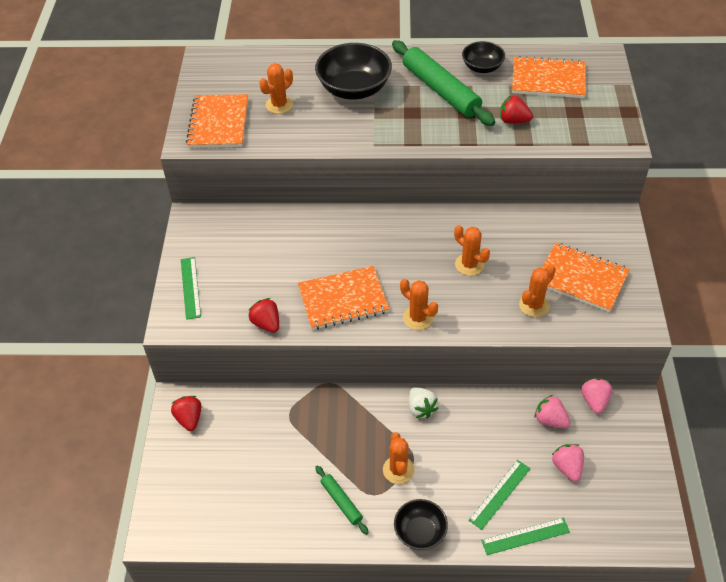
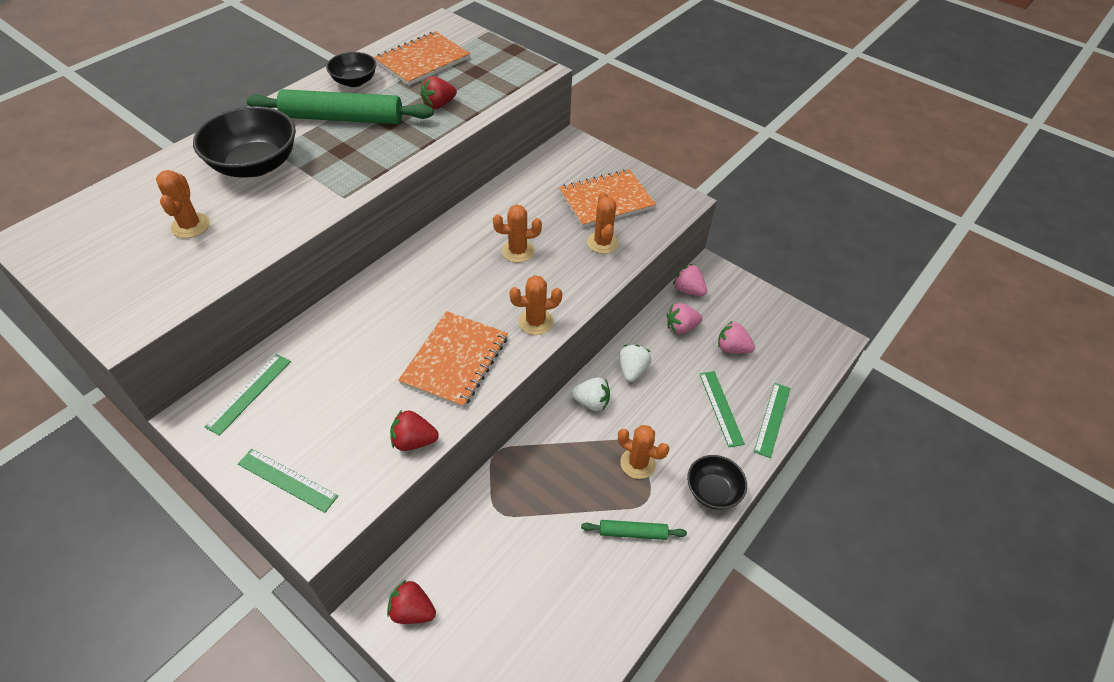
camera: 55 degrees left, 0 degrees up
(218, 123) = (138, 286): orange notebook -> none
(226, 227) = (249, 393): none -> green ruler
(475, 415) = (632, 370): none -> white strawberry

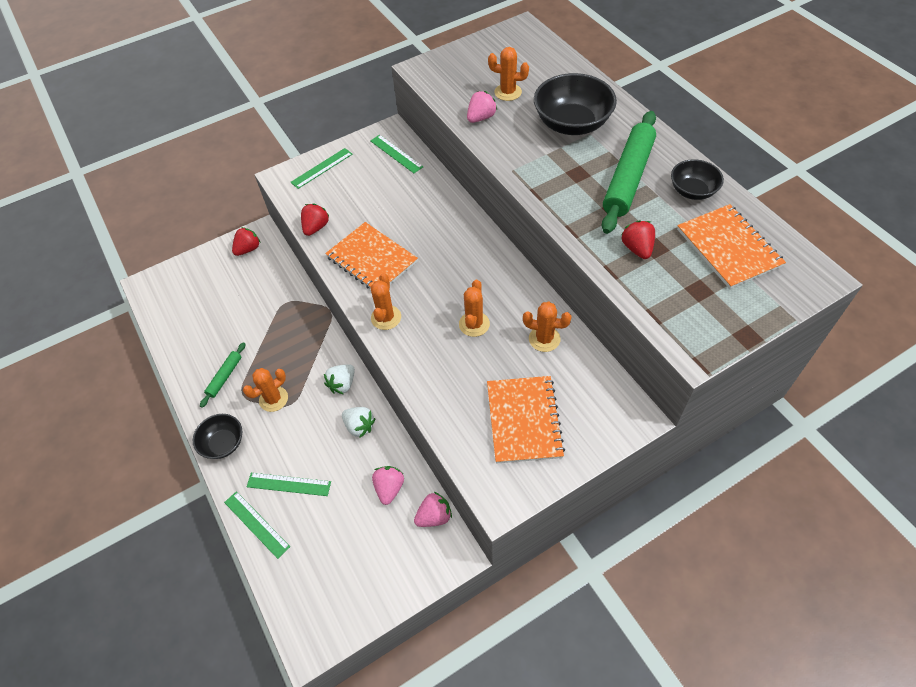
camera: 115 degrees right, 5 degrees up
(602, 243) = (461, 396): orange cactus -> orange cactus (544, 339)
(732, 348) = (345, 526): pink strawberry -> pink strawberry (481, 118)

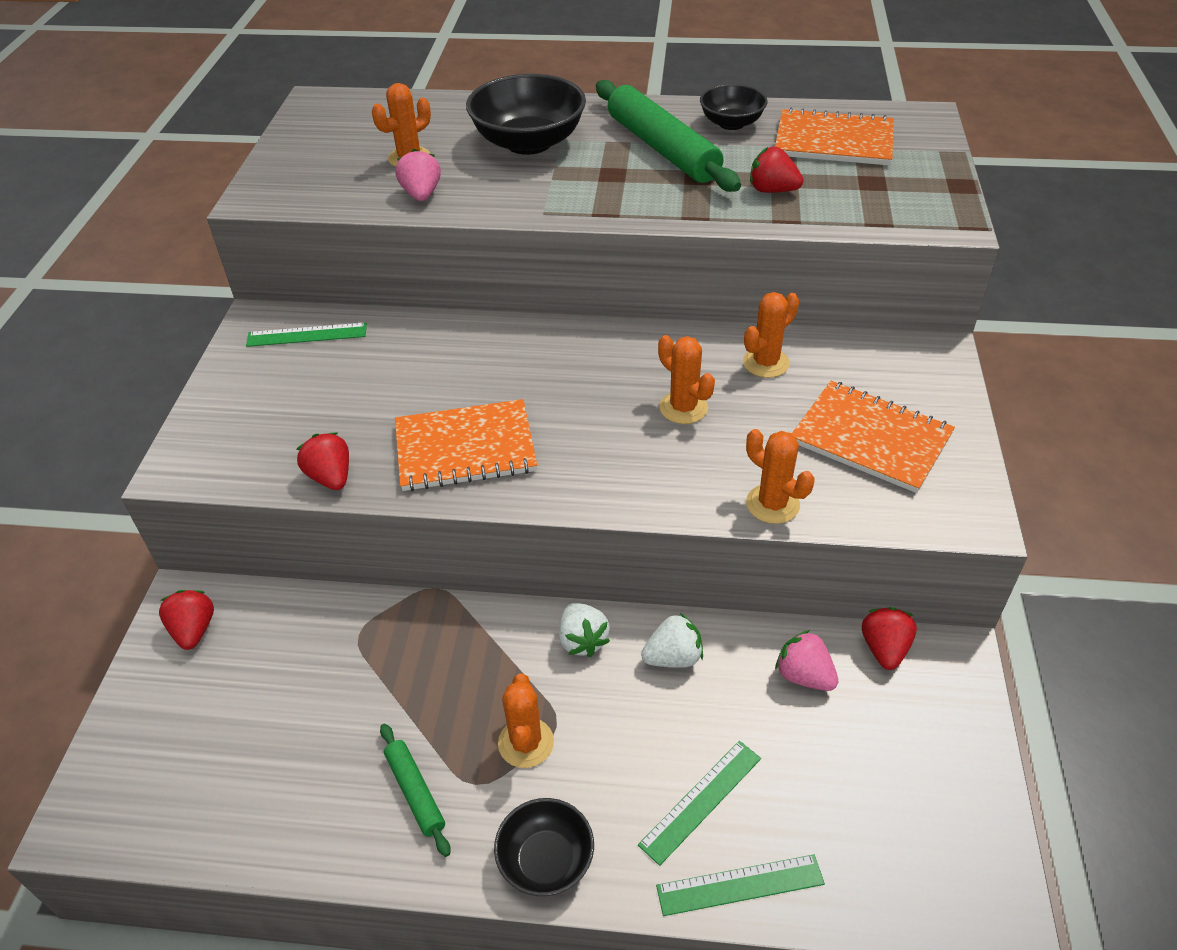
camera: 55 degrees left, 10 degrees down
(322, 168) = (224, 417): green ruler -> none
(386, 317) = (584, 483): orange cactus -> orange cactus (772, 504)
(434, 516) = (884, 649): pink strawberry -> red strawberry

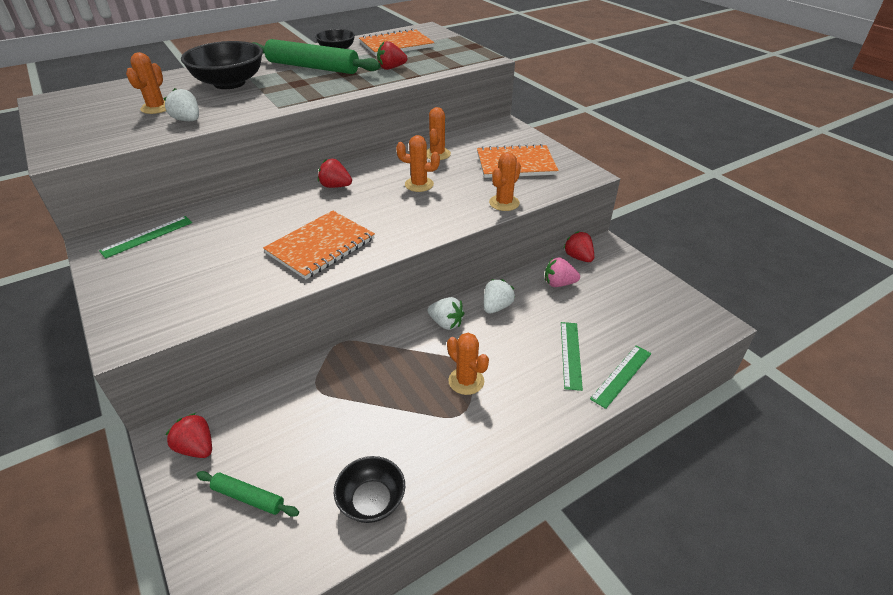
camera: 40 degrees left, 5 degrees down
(331, 477) = (249, 294): red strawberry -> red strawberry (335, 186)
(415, 792) = (433, 438): green rolling pin -> green rolling pin (248, 497)
(421, 194) = (188, 120): pink strawberry -> white strawberry
(546, 860) = (531, 423): black bowl -> black bowl (371, 500)
(772, 504) = (504, 203): orange cactus -> orange cactus turned 60 degrees counterclockwise

